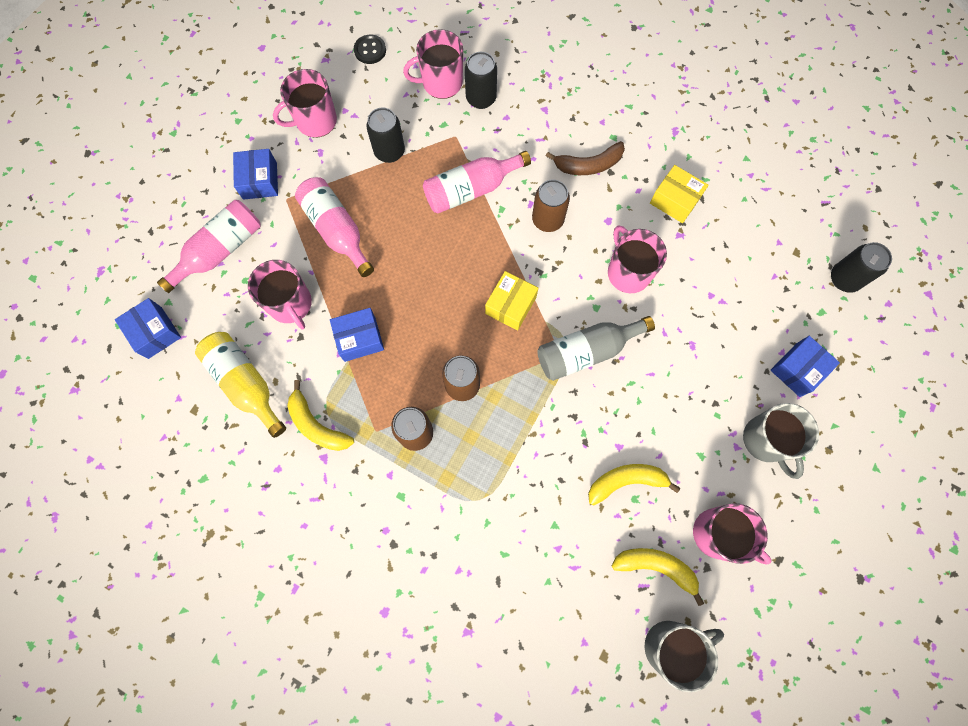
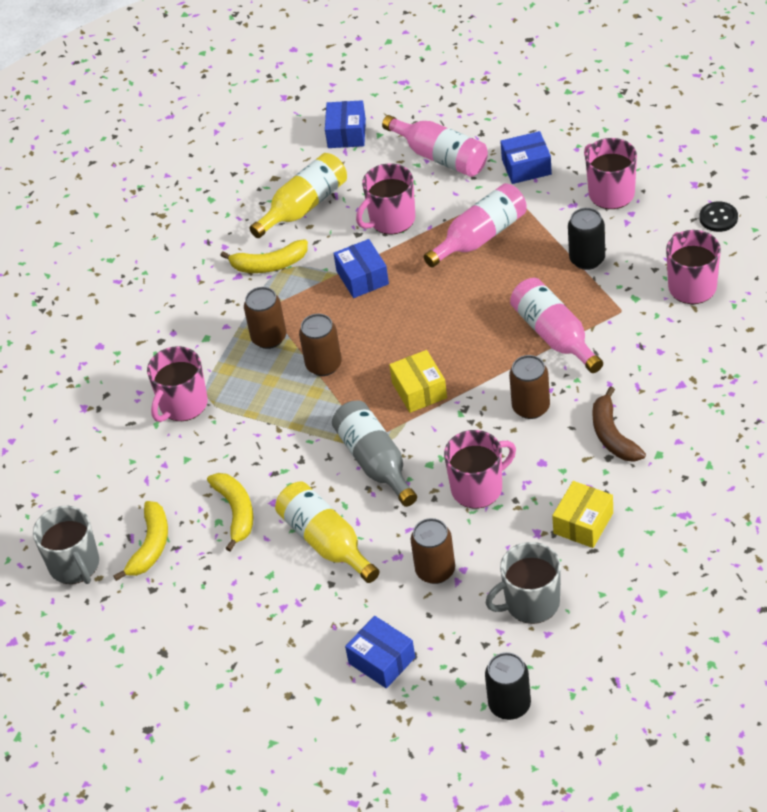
camera: 90 degrees right, 25 degrees down
(155, 332) = (346, 133): blue box -> blue box turned 45 degrees counterclockwise
(317, 425) = (269, 264): yellow banana -> yellow banana turned 135 degrees counterclockwise
(481, 98) = (679, 324): black can -> none
(510, 305) = (419, 390): yellow box -> yellow box turned 45 degrees clockwise
(669, 403) = (326, 541): none -> yellow bottle
(710, 317) = (435, 570): none -> brown can
(718, 534) = (187, 596): pink mug -> pink mug (182, 405)
(766, 440) = (293, 633): grey mug -> grey mug (531, 603)

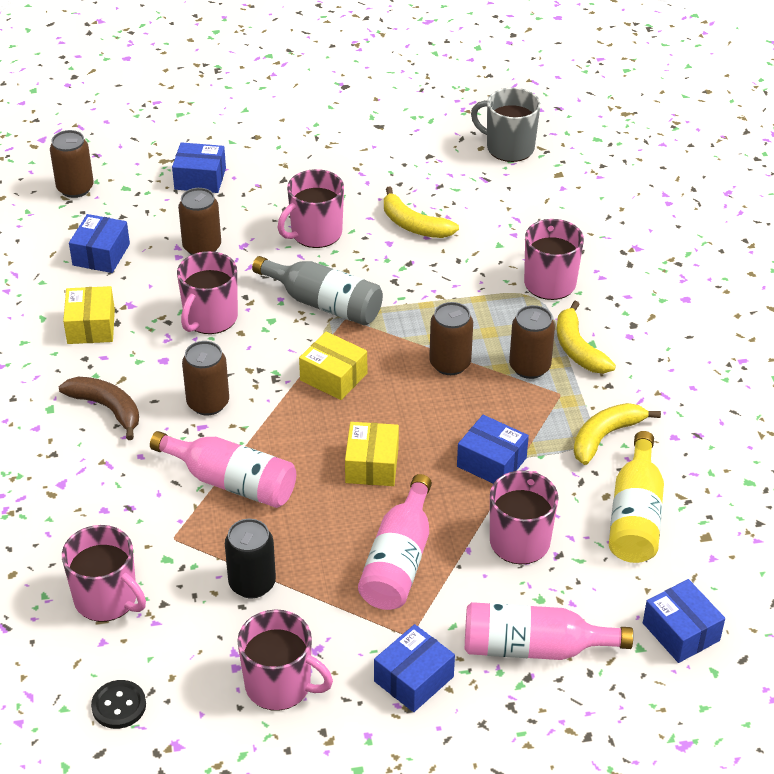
camera: 140 degrees right, 5 degrees down
(150, 546) = (461, 179): yellow banana -> yellow banana (578, 349)
(326, 541) = (315, 233): yellow bottle -> pink mug
(446, 308) = (372, 465): none -> yellow box
(509, 705) = (75, 188): black can -> brown can
(531, 603) = (101, 254): grey mug -> blue box

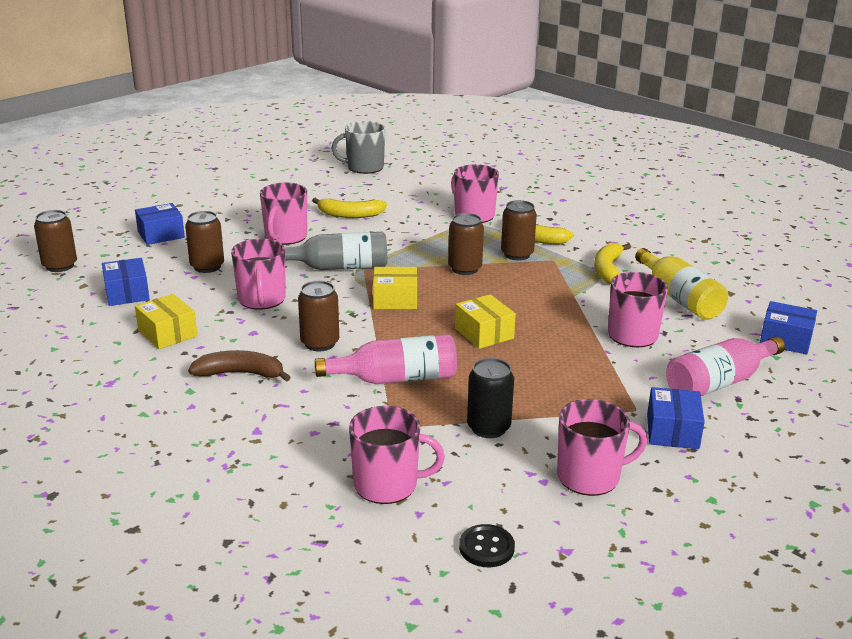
camera: 35 degrees left, 15 degrees down
(398, 561) = (572, 374): pink bottle -> none
(491, 462) = (559, 304): blue box -> none

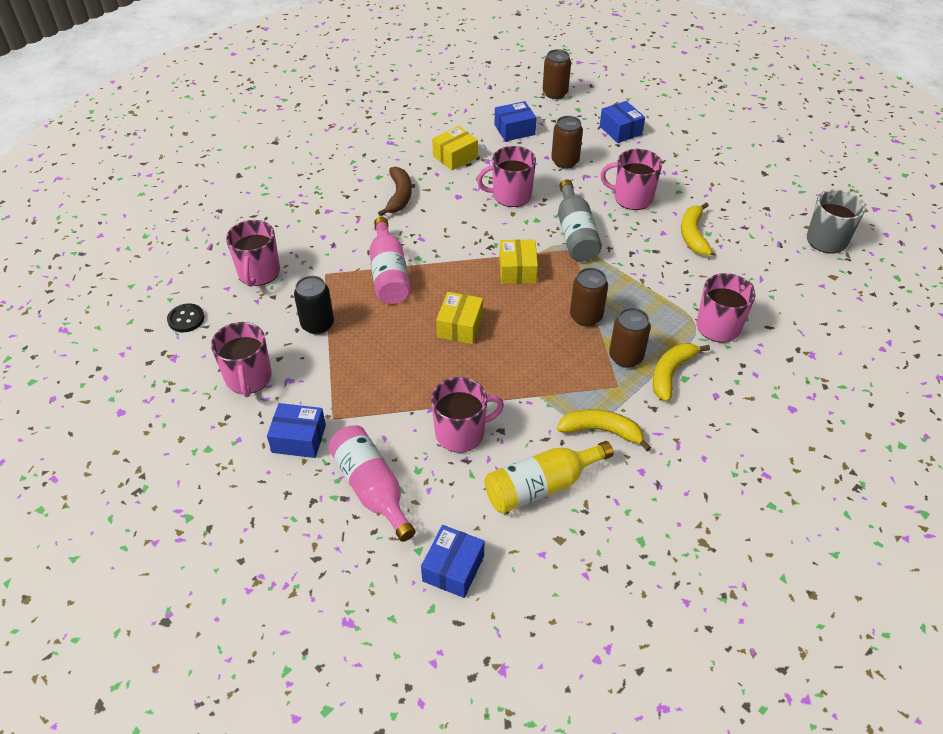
camera: 90 degrees right, 20 degrees up
(320, 343) = (442, 231): brown can -> none
(484, 333) = (460, 326): yellow box -> yellow box turned 45 degrees counterclockwise

